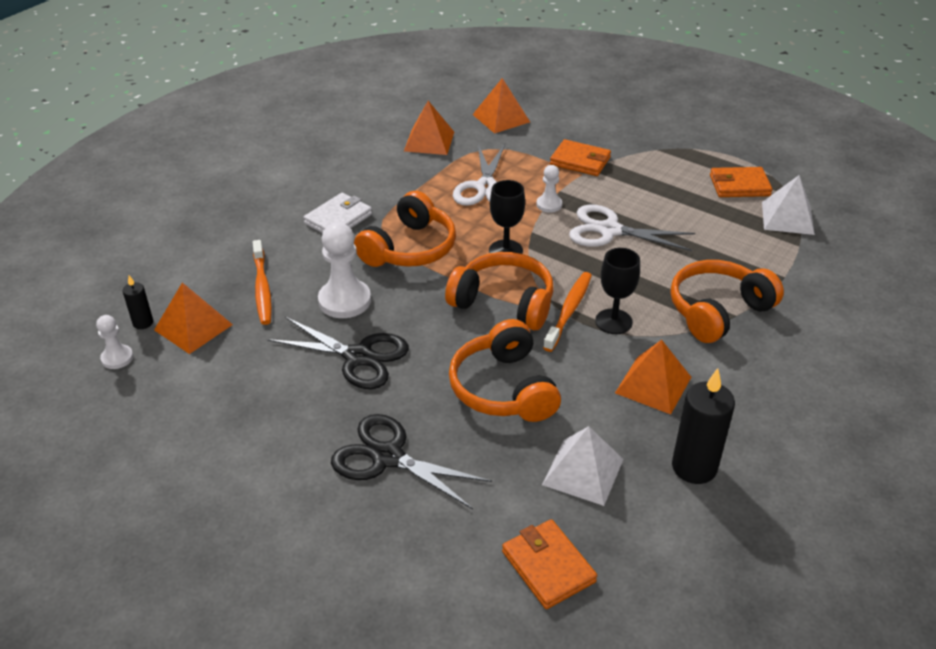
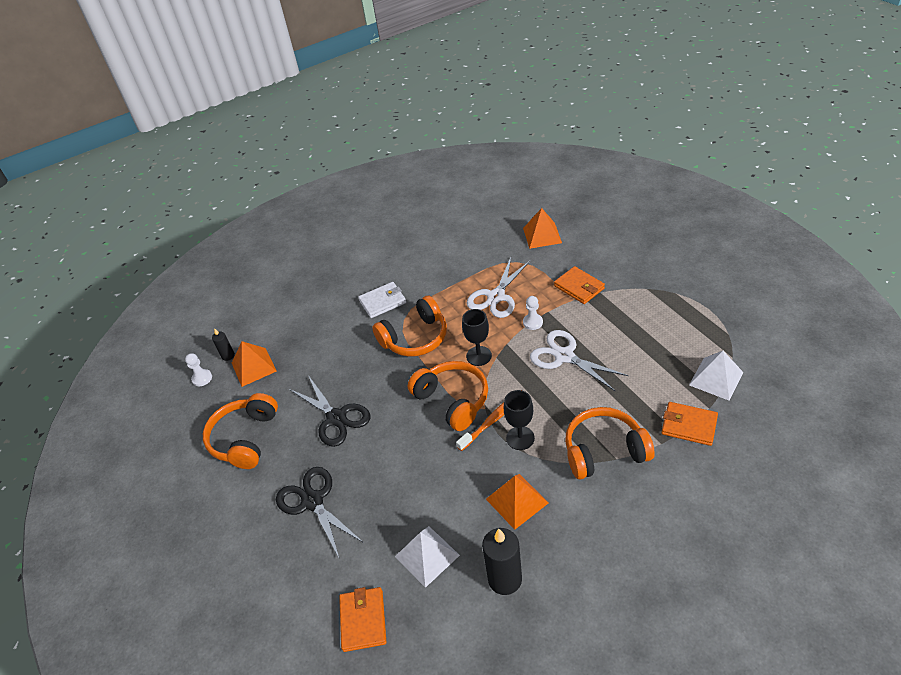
camera: 30 degrees right, 5 degrees up
(262, 288) = (308, 347): orange toothbrush -> none
(344, 301) = (351, 370): white pawn -> none
(429, 141) = (479, 247): orange pyramid -> none
(503, 388) = (413, 471): orange headphones -> orange headphones (245, 438)
(739, 185) = (694, 338): orange wallet -> orange wallet (689, 425)

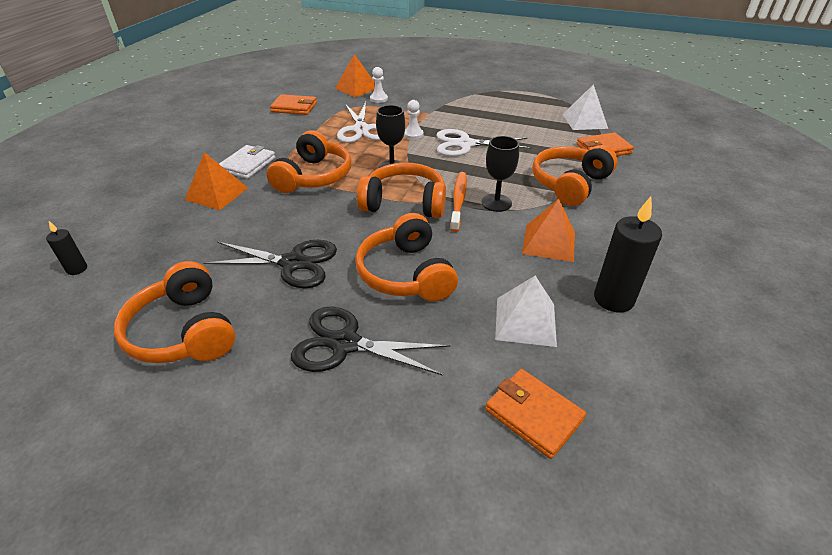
camera: 45 degrees left, 5 degrees down
(202, 378) = (52, 304): white pawn -> white pawn (378, 99)
(253, 367) = (129, 264): orange pyramid -> orange pyramid (216, 193)
(393, 468) = (406, 273): none -> orange headphones
(579, 287) = (424, 106): orange wallet -> orange wallet (294, 107)

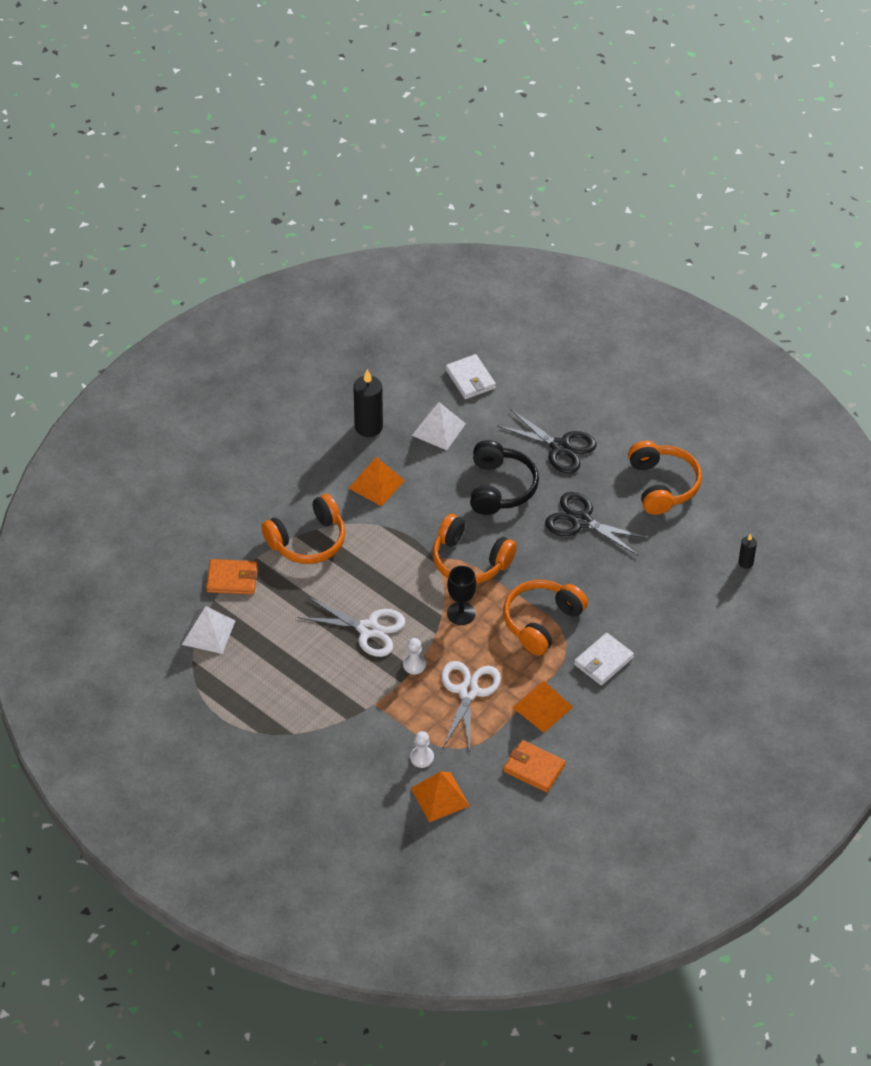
camera: 160 degrees left, 10 degrees up
(216, 193) = (636, 623): orange pyramid -> orange pyramid (542, 707)
(406, 273) = (500, 487): orange headphones -> black headphones
(458, 201) = (421, 549): orange toothbrush -> none
(496, 203) = (390, 537): black goblet -> none
(533, 415) = (470, 379): orange wallet -> white wallet

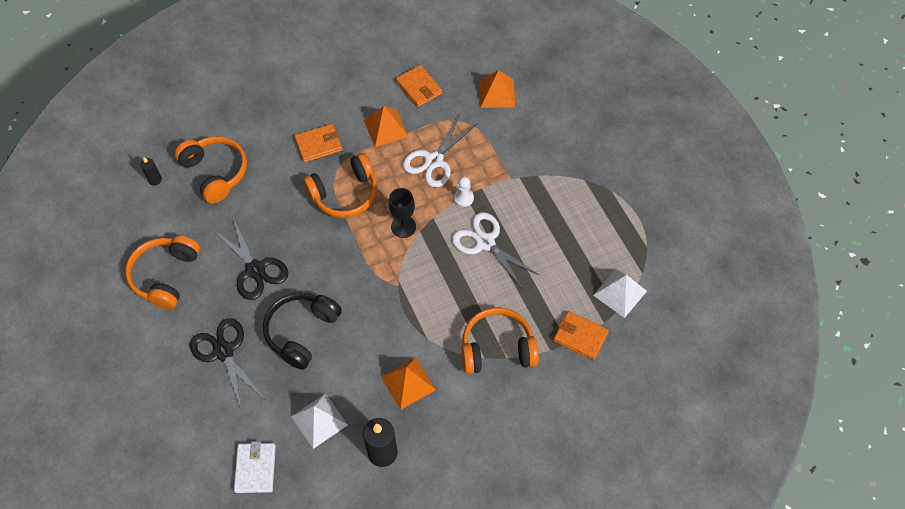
camera: 155 degrees left, 10 degrees up
(422, 757) = (495, 125): white pawn -> none
(470, 560) = (369, 271): orange headphones -> orange headphones (215, 172)
(603, 661) = (318, 144): white wallet -> orange wallet

